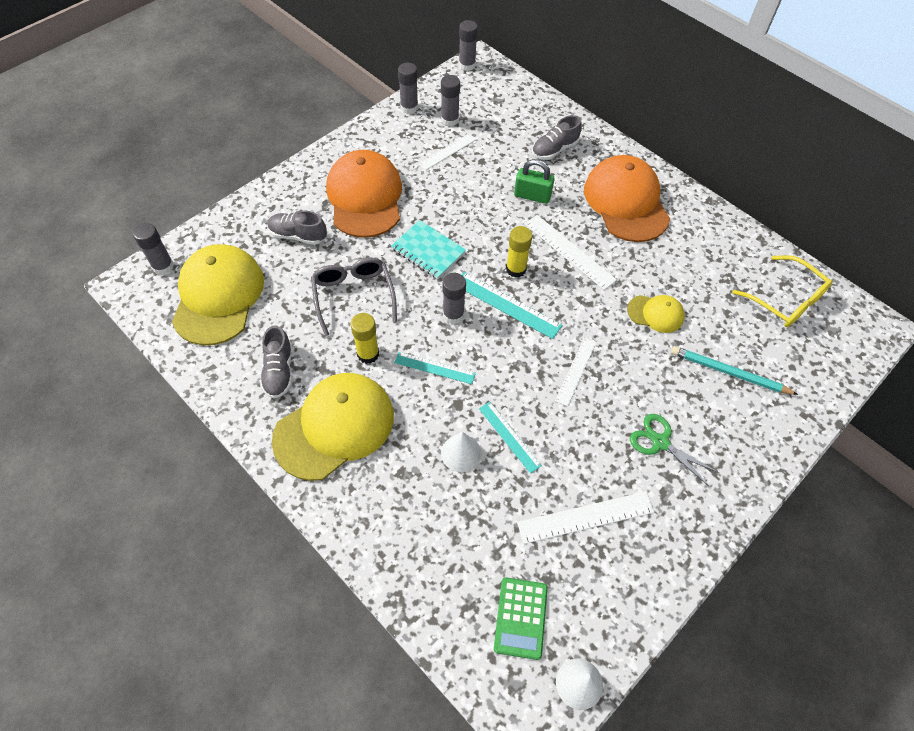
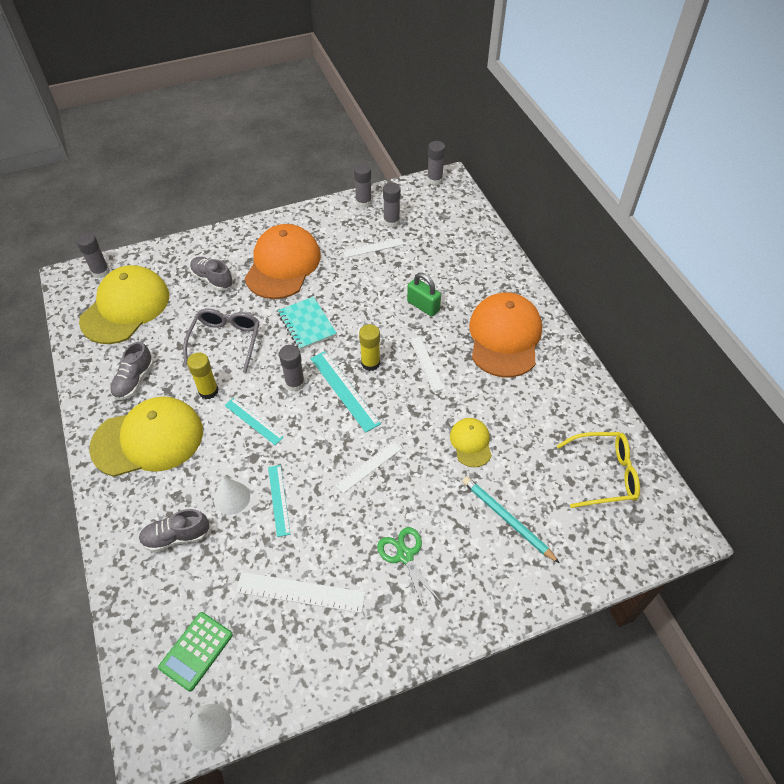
camera: 25 degrees right, 5 degrees down
(554, 149) = (467, 272): grey shoe -> grey shoe (176, 537)
(569, 251) = (426, 363): white ruler -> white ruler, size x0.66
(655, 313) = (471, 443): yellow cap -> yellow cap turned 135 degrees counterclockwise
(786, 300) = (604, 474): yellow glasses -> yellow glasses turned 75 degrees counterclockwise

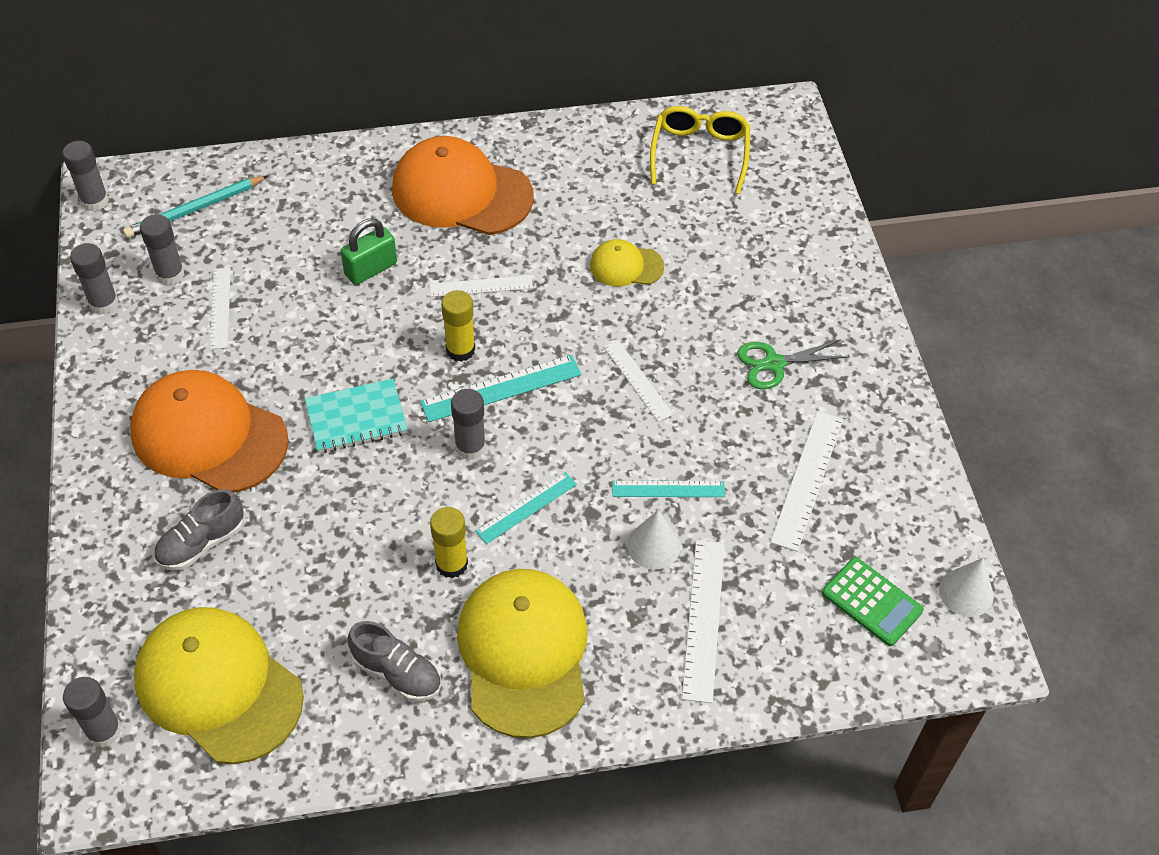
camera: 80 degrees left, 0 degrees up
(176, 537) = (703, 619): grey shoe -> white ruler
(225, 341) = (354, 533): grey glasses -> none
(507, 519) = (742, 256): turquoise pencil -> turquoise pencil (195, 209)

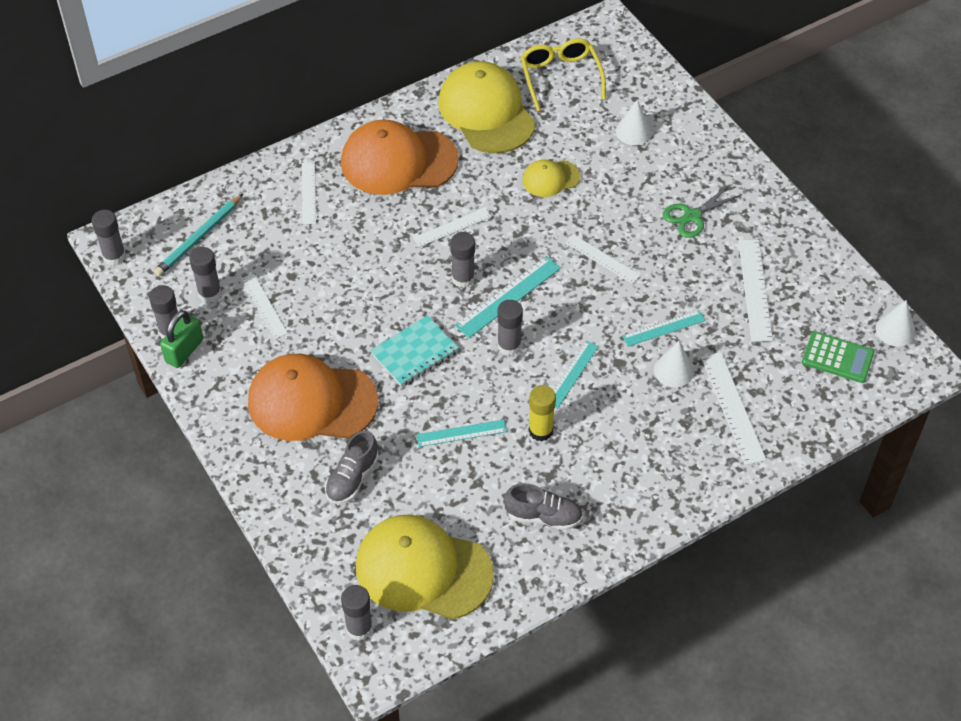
camera: 20 degrees left, 0 degrees up
(342, 197) = (308, 193): none -> white ruler
(356, 534) = (461, 433): none -> turquoise ruler
(371, 269) = (362, 240): green padlock -> green padlock (184, 351)
(460, 350) = (463, 278): yellow glue stick -> grey glue stick
(524, 653) = (623, 472): yellow cap -> yellow cap (486, 112)
(754, 241) = (633, 131): none -> white cone

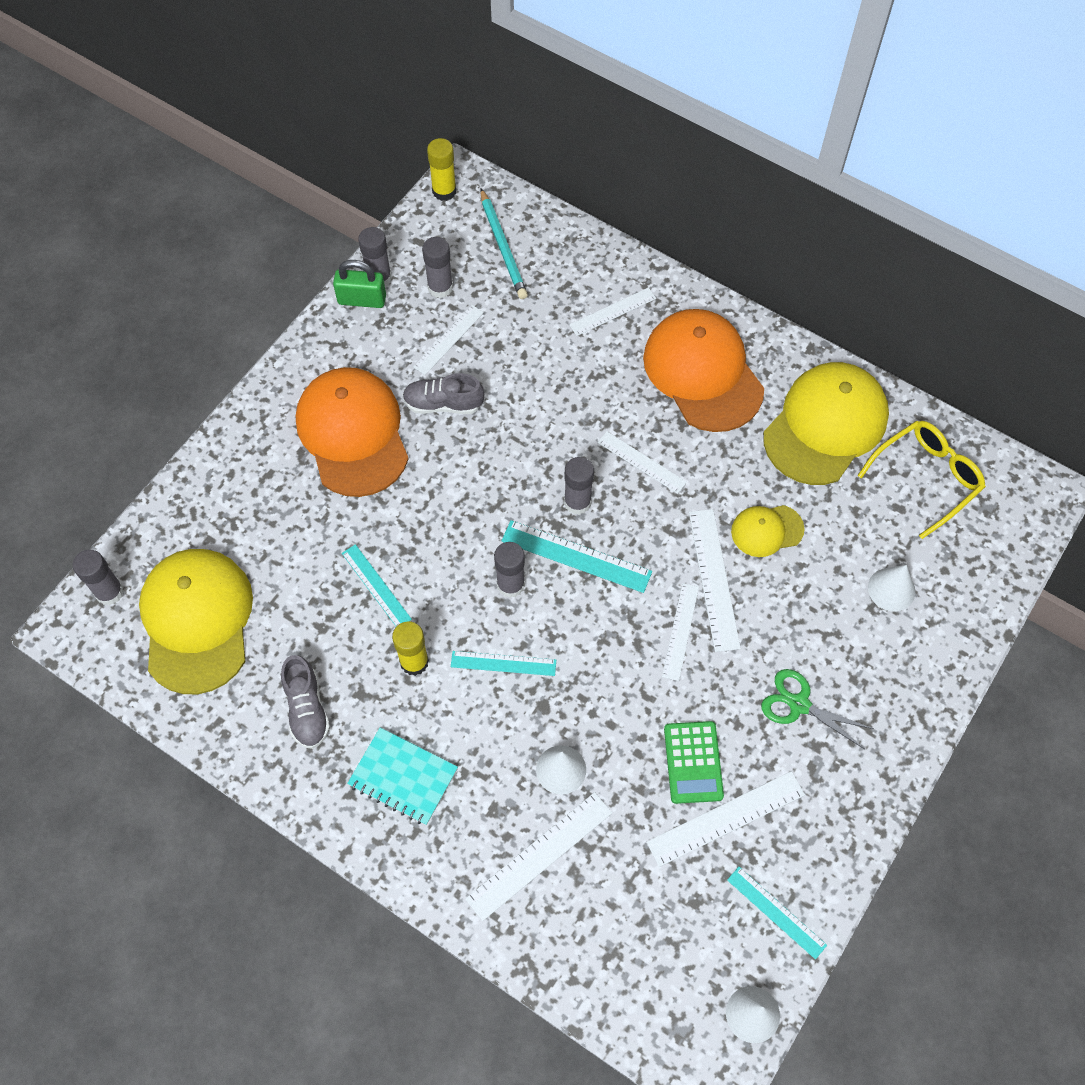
camera: 65 degrees right, 10 degrees up
(114, 256) = (444, 191): grey glue stick -> yellow glue stick
(199, 238) = (503, 247): turquoise pencil -> turquoise pencil turned 120 degrees counterclockwise
(352, 478) = (278, 510): grey shoe -> grey shoe (443, 404)
(414, 352) = (457, 498): turquoise notebook -> turquoise notebook (403, 777)
(550, 179) = (767, 530): yellow cap -> yellow cap turned 60 degrees counterclockwise
(572, 224) = (713, 579): none -> white ruler
(663, 328) = (615, 735): turquoise ruler -> turquoise ruler (776, 912)
(837, 357) = (673, 955): green calculator -> green calculator (693, 762)

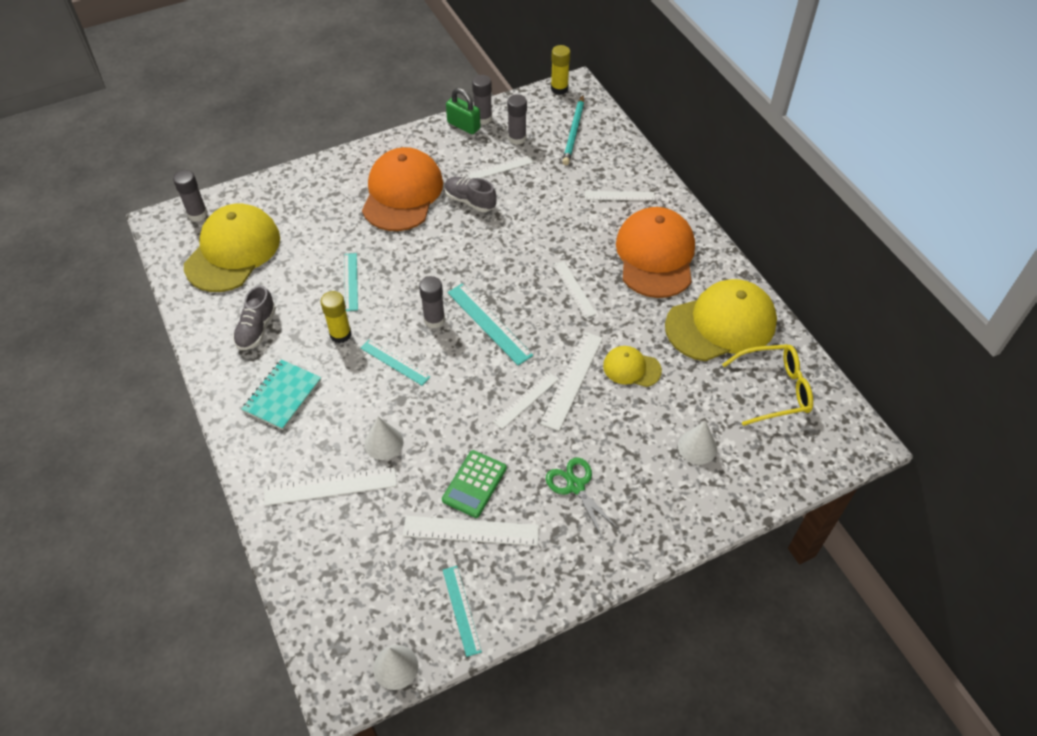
camera: 30 degrees right, 10 degrees down
(403, 777) = (282, 396): turquoise notebook -> turquoise notebook turned 60 degrees clockwise
(577, 502) = (513, 293): grey glue stick -> none

